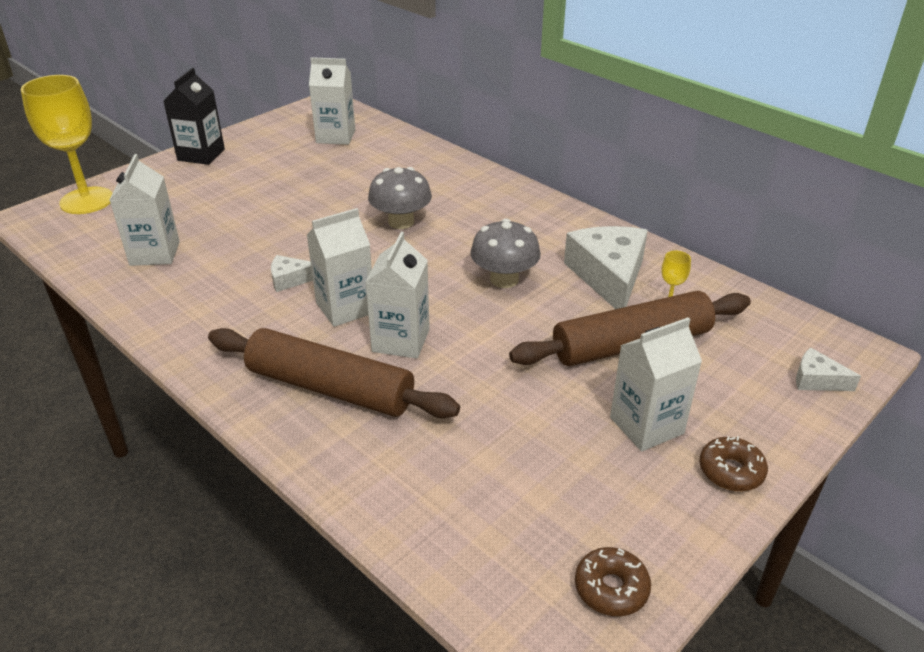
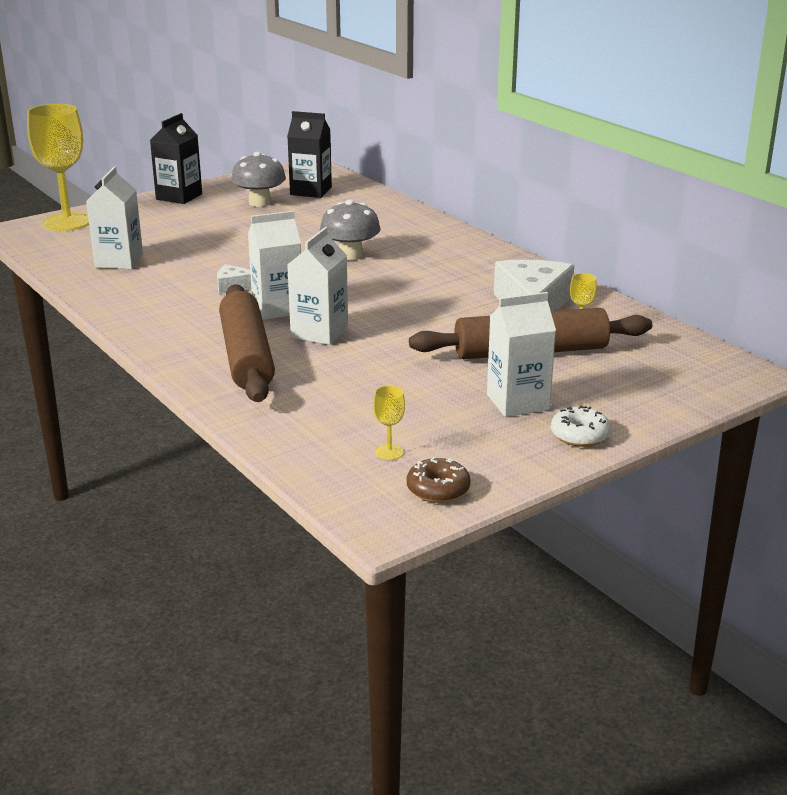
camera: 10 degrees right, 10 degrees down
(330, 388) = (246, 357): brown rolling pin -> brown rolling pin turned 45 degrees clockwise
(336, 136) = (311, 191): white carton -> black carton
(504, 279) = (431, 301): grey mushroom -> grey mushroom (260, 203)
(535, 530) = (389, 452): none -> yellow goblet
(731, 471) = (579, 435): brown donut -> white donut
(817, 380) = (695, 388): white cheese -> none

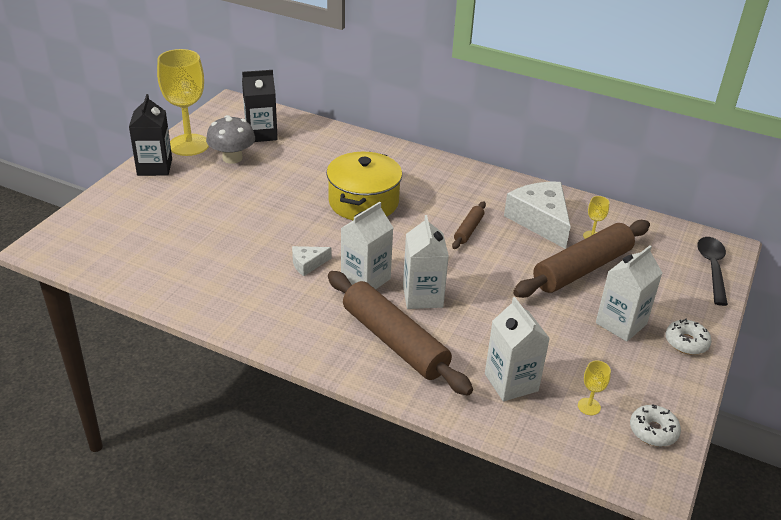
camera: 30 degrees left, 10 degrees up
(67, 222) = (82, 225): yellow goblet -> yellow goblet (189, 145)
(119, 261) = (180, 261): white carton -> white carton (511, 382)
(350, 255) = (363, 202): grey mushroom -> yellow pot
(437, 296) = (468, 230): none -> brown rolling pin
(438, 489) = (653, 431): brown donut -> white donut
(703, 386) = (712, 268): none -> black spoon

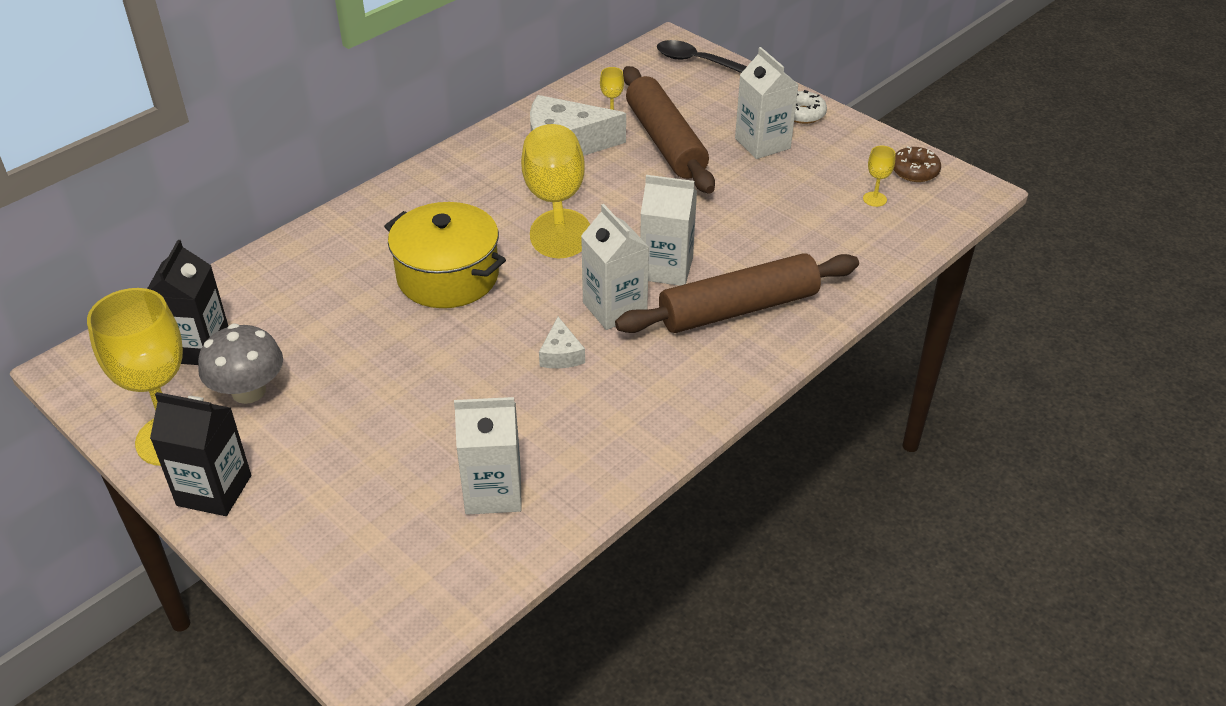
camera: 70 degrees left, 5 degrees up
(468, 230) = (555, 202): brown rolling pin -> yellow goblet
(511, 382) = (828, 239): white carton -> white carton (493, 492)
(653, 431) = (914, 171): white donut -> brown donut

